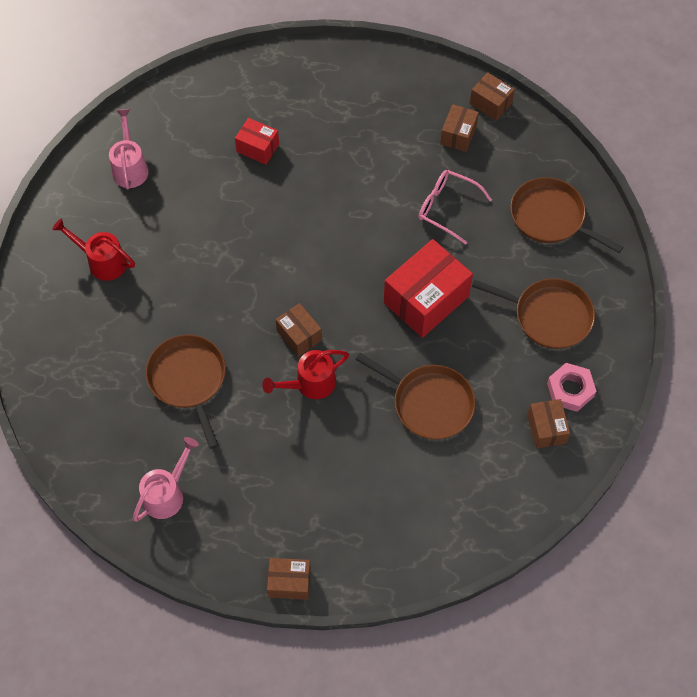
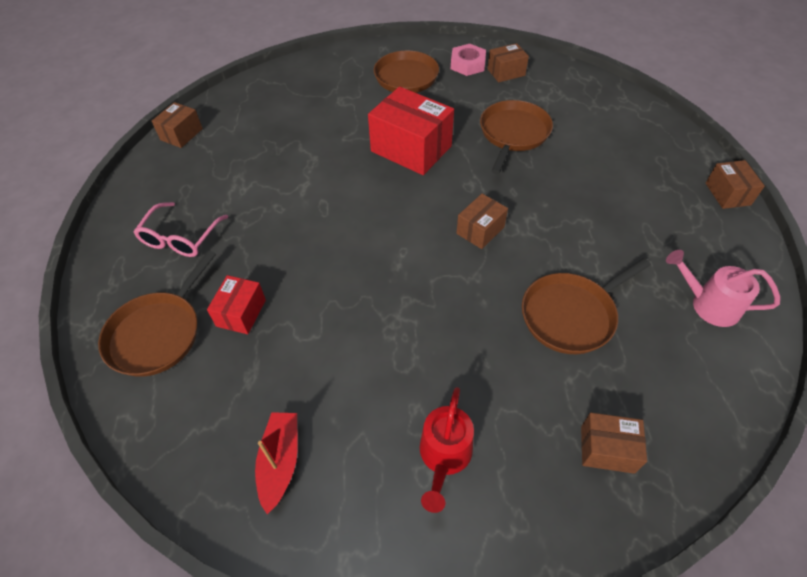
camera: 100 degrees left, 10 degrees down
(130, 167) = (280, 462): pink watering can -> red boat
(310, 384) = (530, 213): red watering can -> none
(447, 208) = (307, 148): pink glasses -> pink glasses (180, 238)
(458, 135) = (220, 151): brown box -> brown box (607, 449)
(551, 217) = (308, 87): brown pan -> brown pan (158, 333)

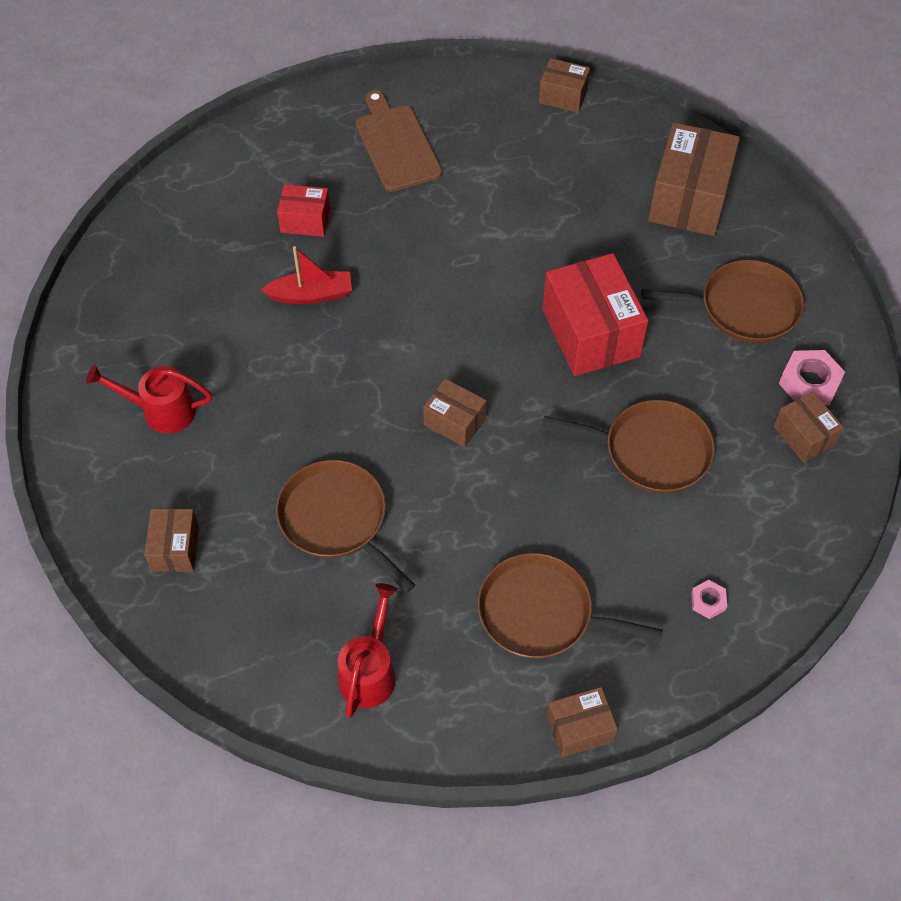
camera: 80 degrees right, 5 degrees up
(158, 333) = (274, 164): brown pan -> brown pan (541, 613)
(180, 238) = (396, 145): pink glasses -> brown cutting board
(280, 462) = (151, 288): red boat -> red boat (311, 295)
(308, 89) = (689, 199): none -> brown box
(411, 149) = (590, 333): red box -> red box turned 45 degrees counterclockwise
(625, 126) = (708, 601): none -> pink nut
(708, 304) = (370, 670): pink watering can -> red watering can

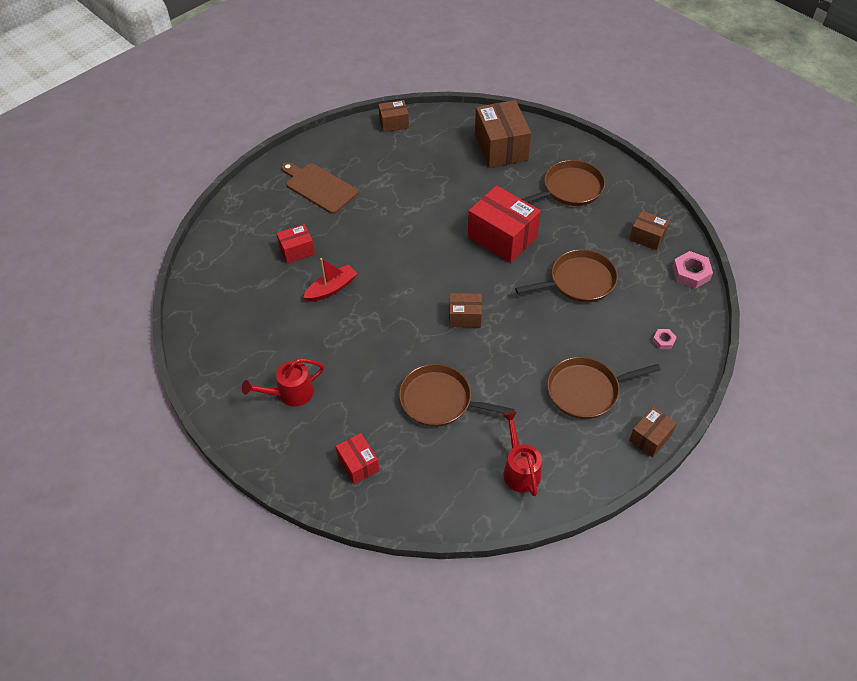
camera: 30 degrees left, 5 degrees down
(175, 548) = (358, 464): brown box -> red box
(809, 383) = (630, 210): pink nut -> pink nut (691, 273)

